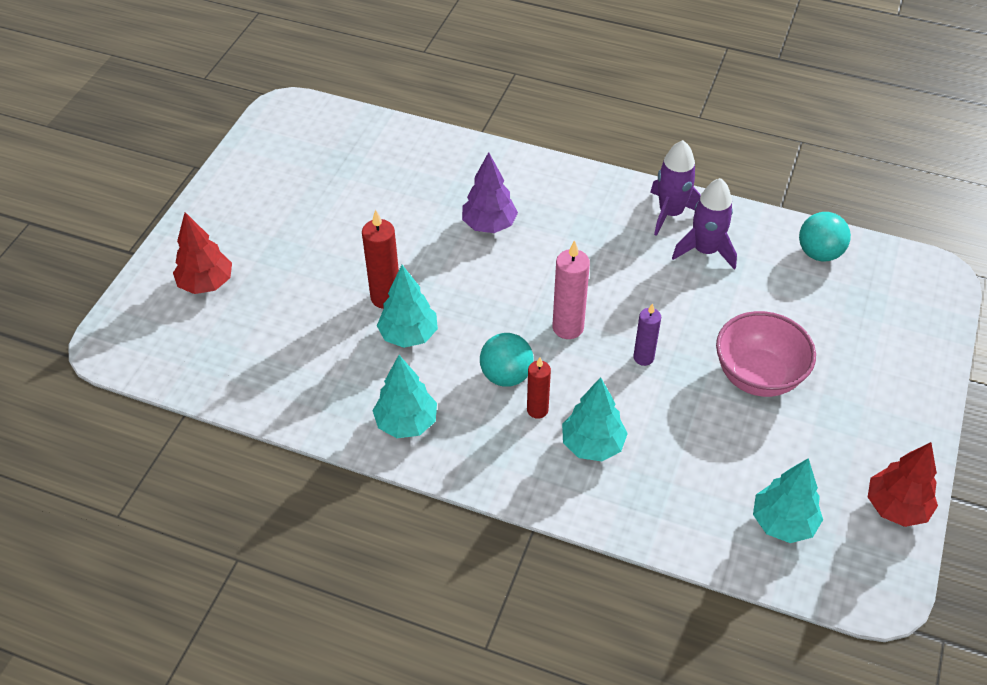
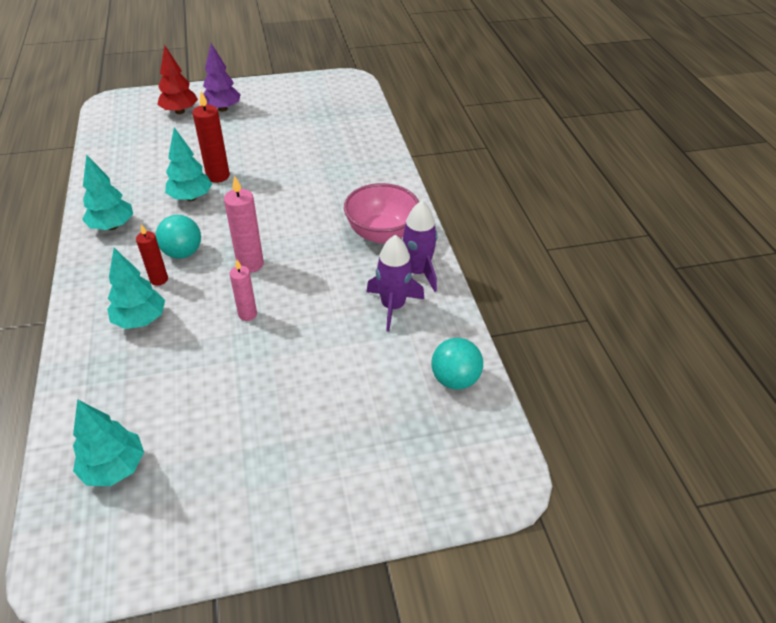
camera: 55 degrees right, 5 degrees down
(489, 225) = (321, 191): purple tree -> purple tree (222, 109)
(643, 357) = (247, 314): purple candle -> pink candle
(758, 376) = (274, 390): pink bowl -> pink bowl (381, 233)
(896, 507) = (173, 551): red tree -> none

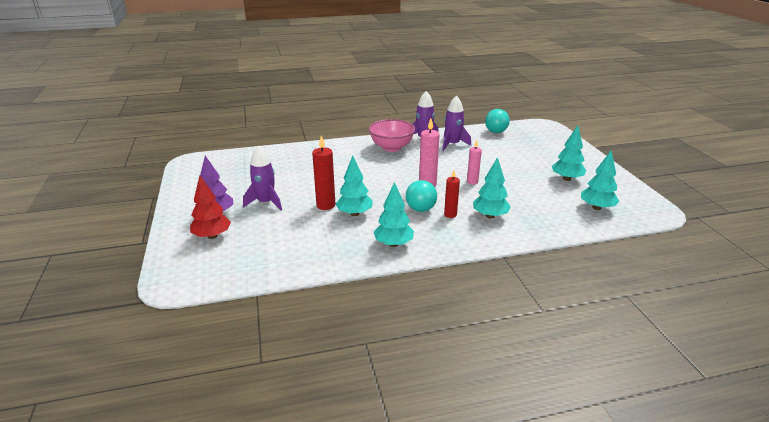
camera: 90 degrees left, 15 degrees down
(229, 451) = (566, 179): none -> turquoise tree
(237, 135) = (265, 202): none -> purple rocket

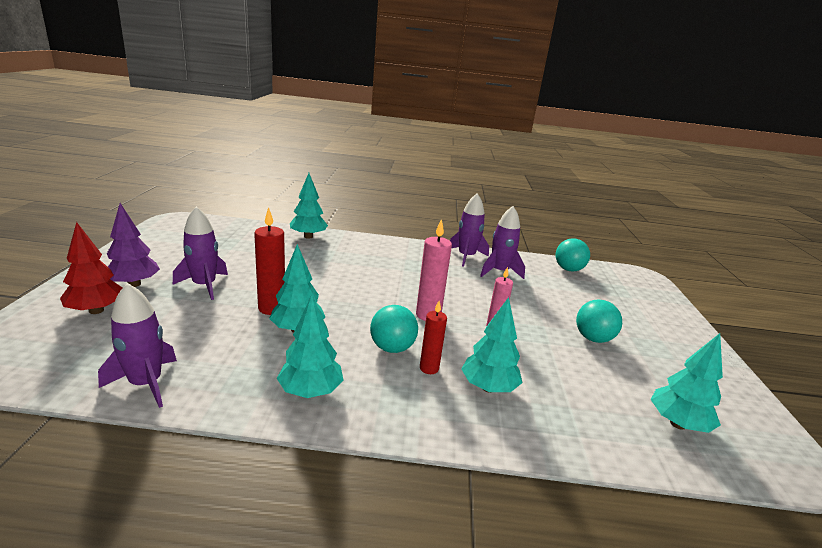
camera: 15 degrees right, 5 degrees down
(295, 265) = (146, 384): none -> purple rocket
(391, 147) = (417, 257): pink bowl -> none
(533, 173) = (593, 338): none -> turquoise ball
(566, 179) = (644, 360): turquoise tree -> turquoise tree (308, 236)

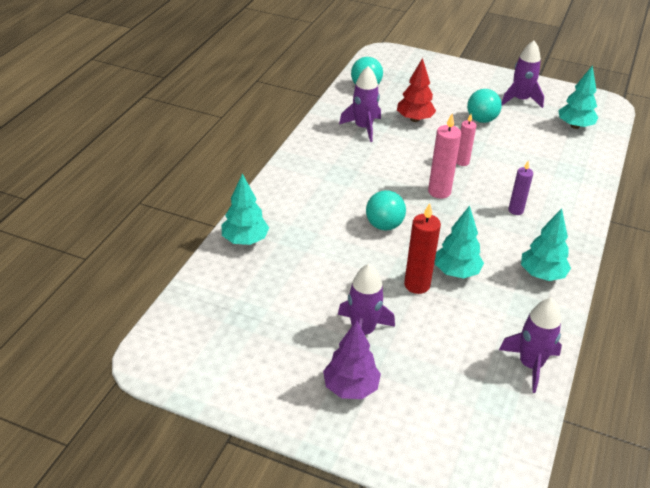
camera: 70 degrees left, 15 degrees up
(96, 310) = (407, 412): red tree -> red tree (414, 119)
(392, 348) = (488, 223): turquoise ball -> turquoise ball (384, 225)
(429, 368) = (515, 210): red candle -> purple candle
(466, 256) = (326, 138): purple rocket -> purple rocket (520, 100)
(488, 387) = (539, 189): turquoise tree -> none

